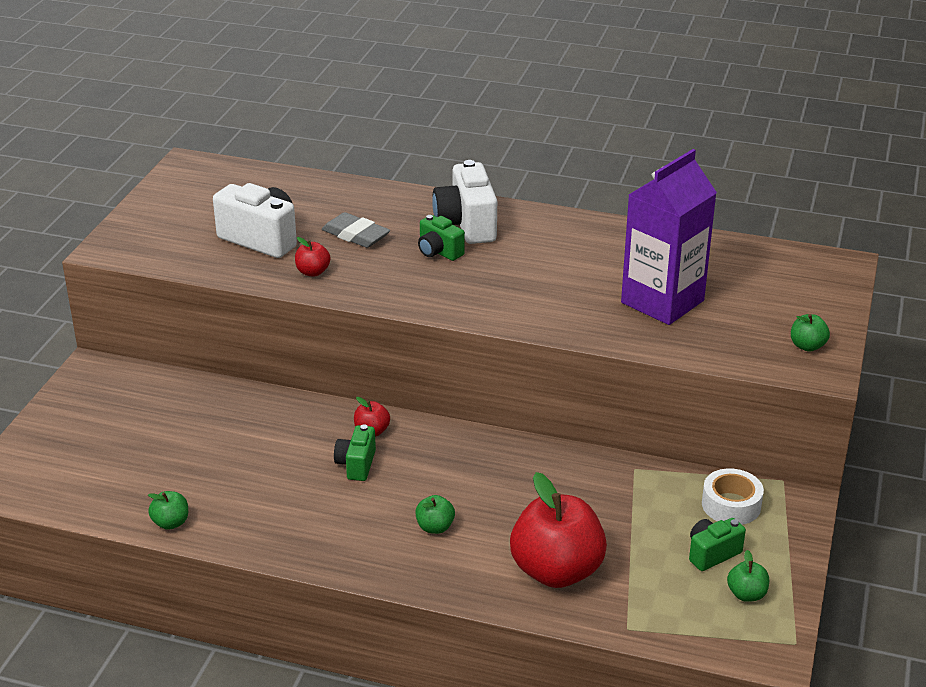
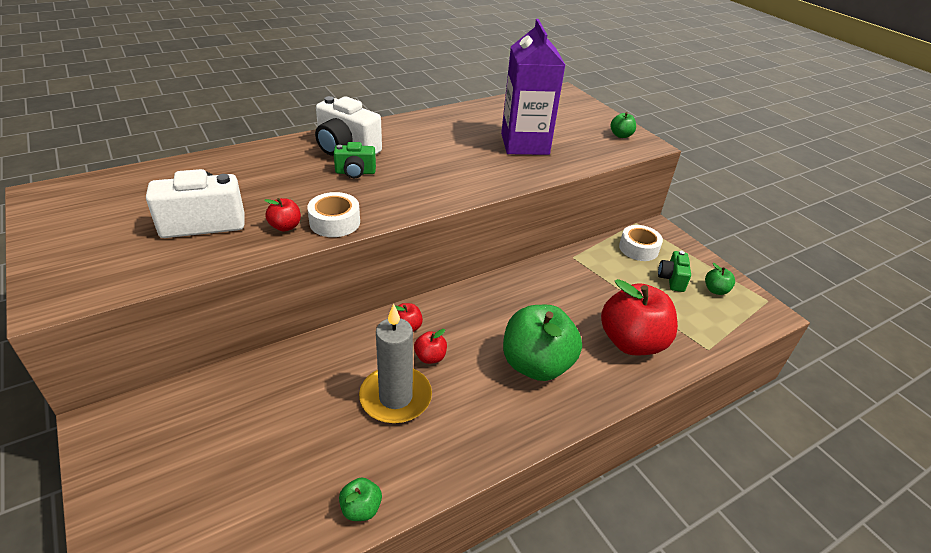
camera: 50 degrees left, 5 degrees up
(288, 474) = (395, 397): none -> grey candle
(354, 287) = (335, 222): none -> white tape
(356, 235) = (278, 187): grey eraser -> none
(356, 465) = (430, 357): green camera -> red apple
(435, 527) = (536, 364): green apple -> green apple, size x2.32

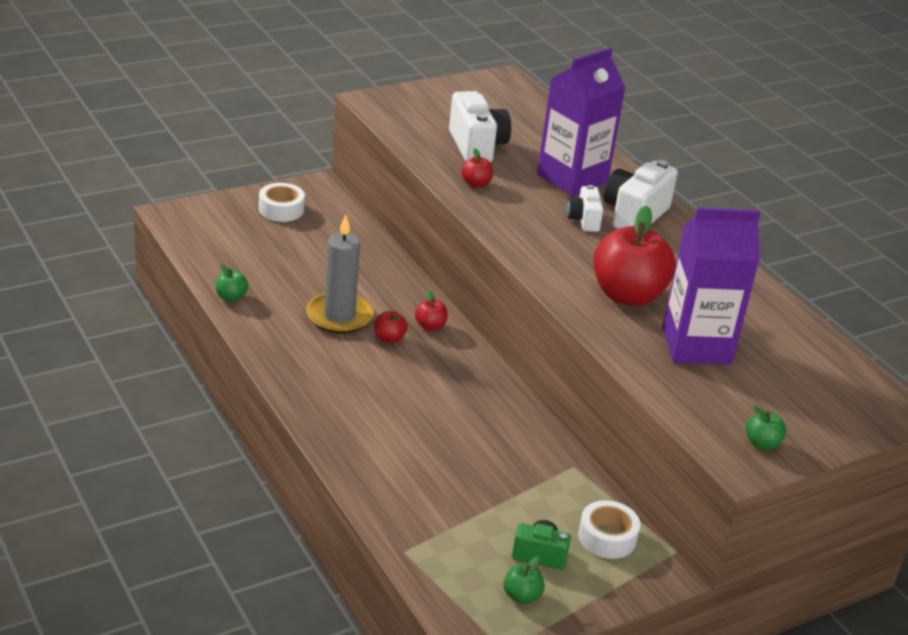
camera: 90 degrees right, 5 degrees down
(280, 172) = (572, 178): none -> purple carton
(335, 222) = (487, 208): white tape -> white tape (281, 209)
(355, 172) = (584, 220): green camera -> white camera
(536, 364) = (379, 406): green apple -> none
(631, 342) = (414, 486): red apple -> red apple (627, 295)

